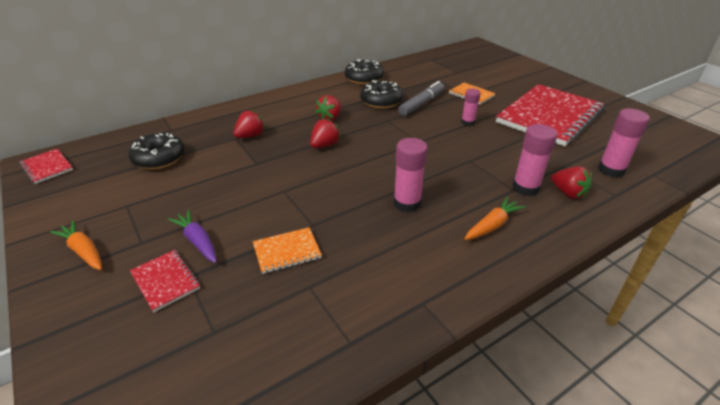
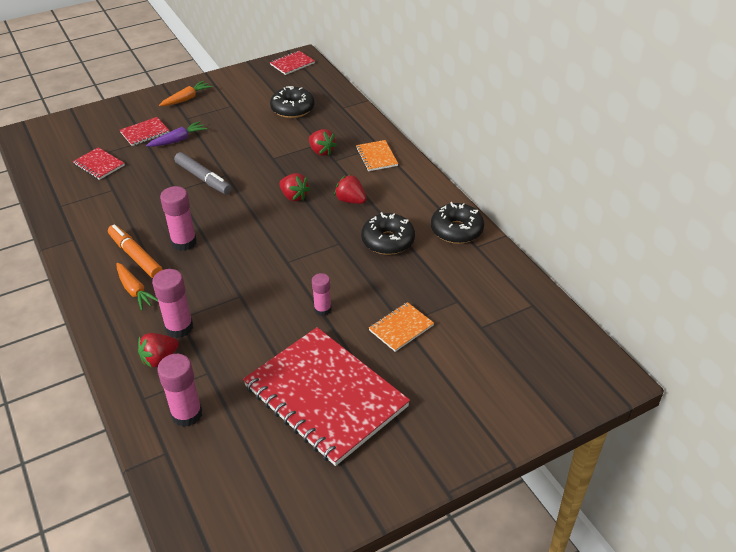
camera: 95 degrees right, 5 degrees up
(244, 319) = (99, 165): none -> red notebook
(287, 251) = (151, 179): orange notebook -> orange notebook (376, 157)
(421, 103) = (378, 275): grey marker -> grey marker (203, 178)
(439, 235) = (135, 256): none -> orange marker

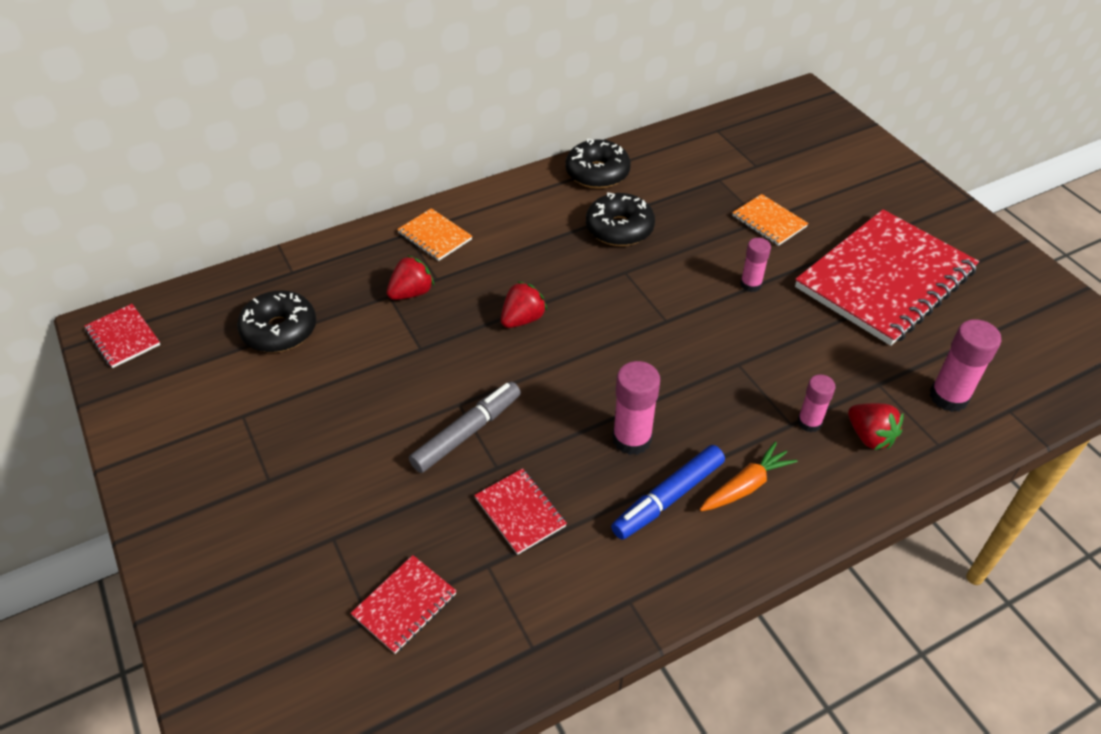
camera: 90 degrees left, 5 degrees up
(135, 256) = (668, 498): orange marker -> blue marker
(145, 133) = (305, 543): red notebook -> red notebook (520, 512)
(178, 140) = (342, 483): purple carrot -> none
(179, 327) = (809, 422): pink glue stick -> pink glue stick, size x0.63
(187, 99) = (196, 488): orange carrot -> none
(350, 200) = (535, 261): red strawberry -> none
(376, 157) = (435, 236): orange notebook -> orange notebook turned 60 degrees clockwise

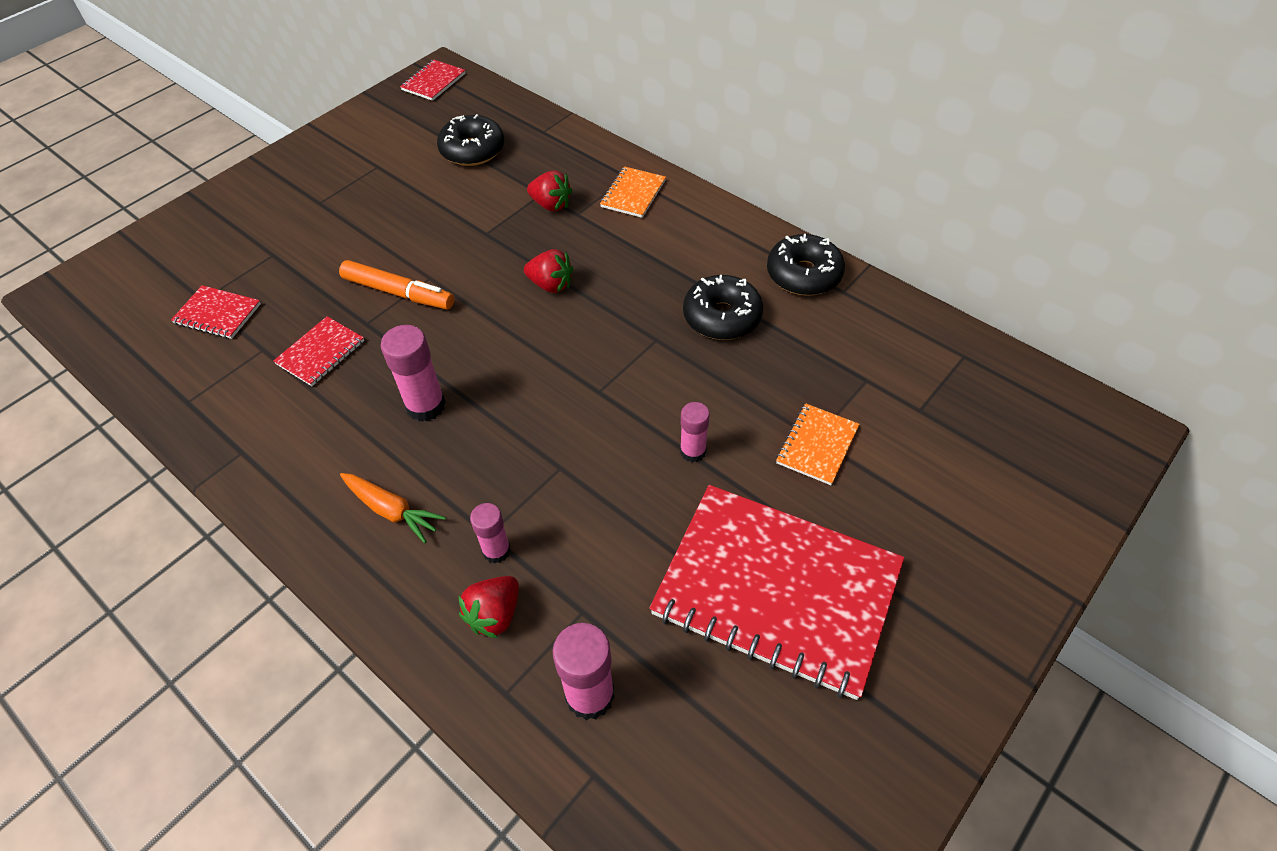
camera: 70 degrees right, 5 degrees up
(467, 432) = (398, 293): grey marker -> orange marker
(668, 498) = (361, 451): blue marker -> none

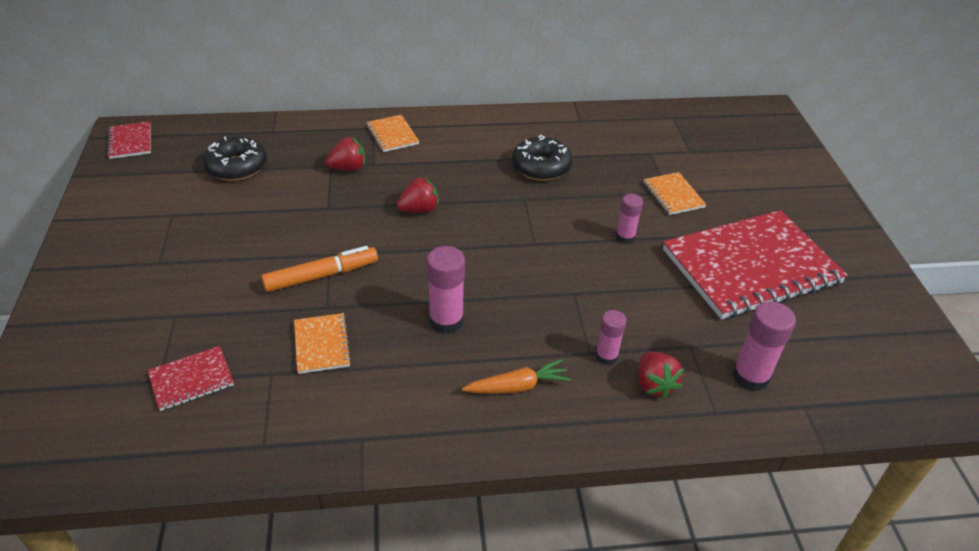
camera: 50 degrees left, 10 degrees down
(320, 353) = (322, 344): red notebook -> orange notebook
(803, 275) = (550, 123): black donut -> none

